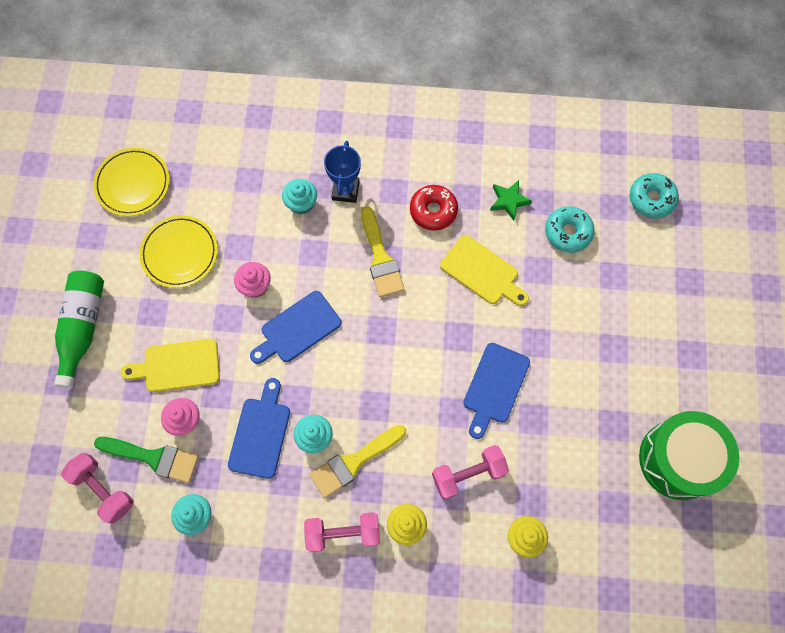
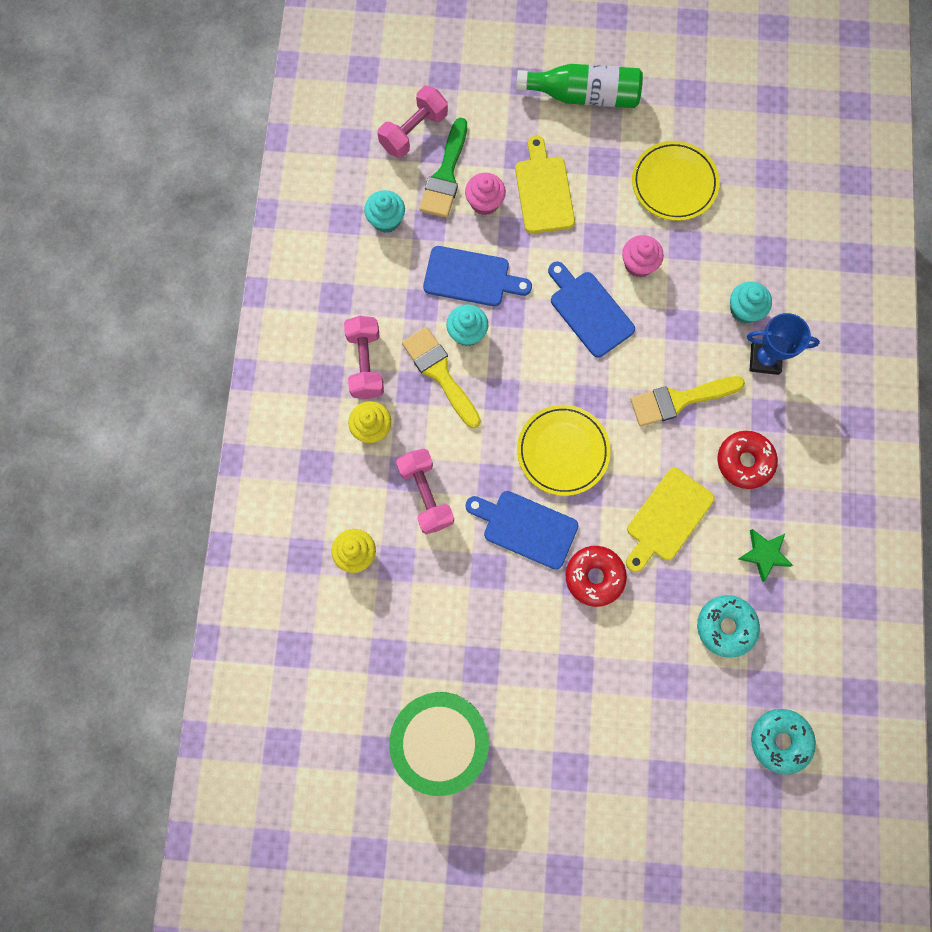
camera: 90 degrees right, 5 degrees up
(133, 184) = (756, 129): yellow plate -> yellow plate (563, 451)
(534, 331) = (594, 577): none -> red donut

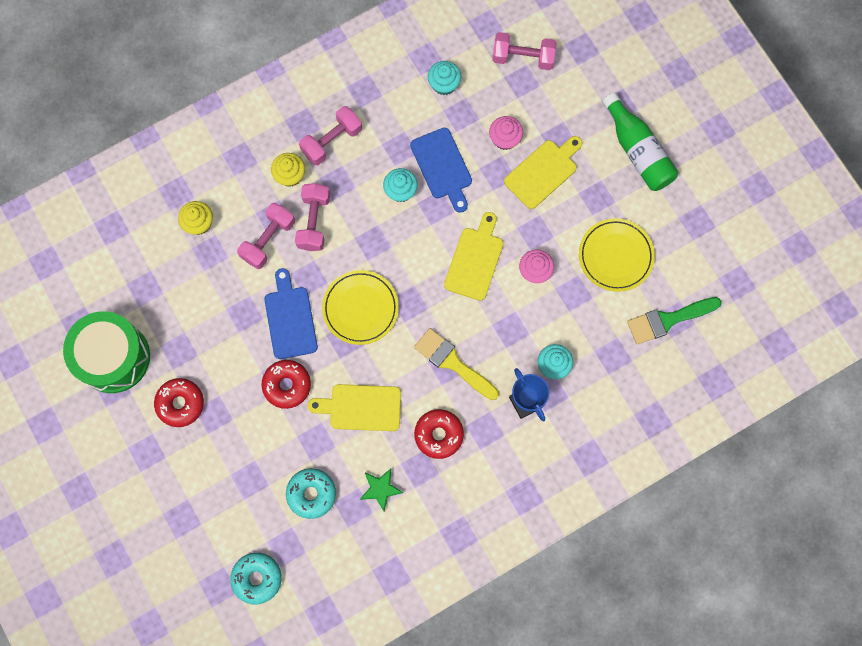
camera: 55 degrees right, 0 degrees up
(439, 437) = (314, 222): none -> pink dumbbell
(440, 373) = (359, 192): yellow brush -> none
(445, 175) = (506, 100): green brush -> green brush (668, 320)
(540, 700) = (180, 403): none -> red donut
(589, 311) = (475, 260): blue cutting board -> yellow cutting board

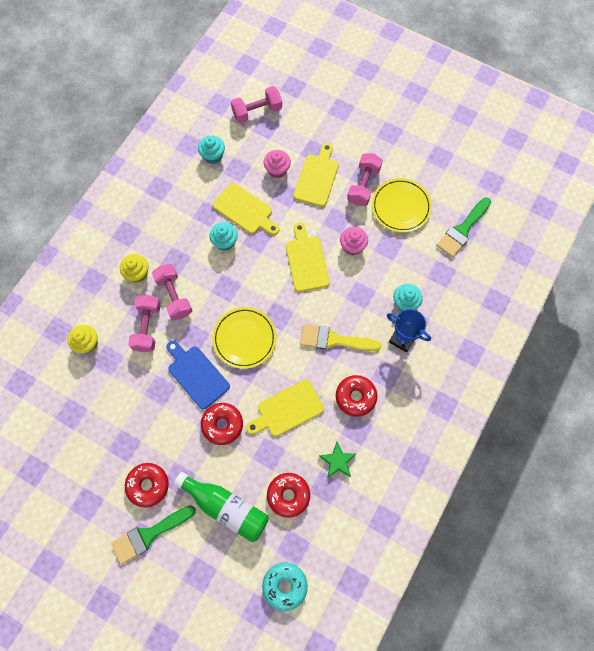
camera: 30 degrees left, 5 degrees down
(113, 357) = (74, 479): green drum -> none
(155, 452) = (149, 534): none -> green brush
(311, 494) = (288, 495): turquoise donut -> red donut
(332, 141) = (155, 234): pink dumbbell -> pink dumbbell (363, 185)
(442, 167) = (245, 210): blue cutting board -> yellow cutting board
(638, 151) = (372, 132): green bottle -> green bottle (226, 507)

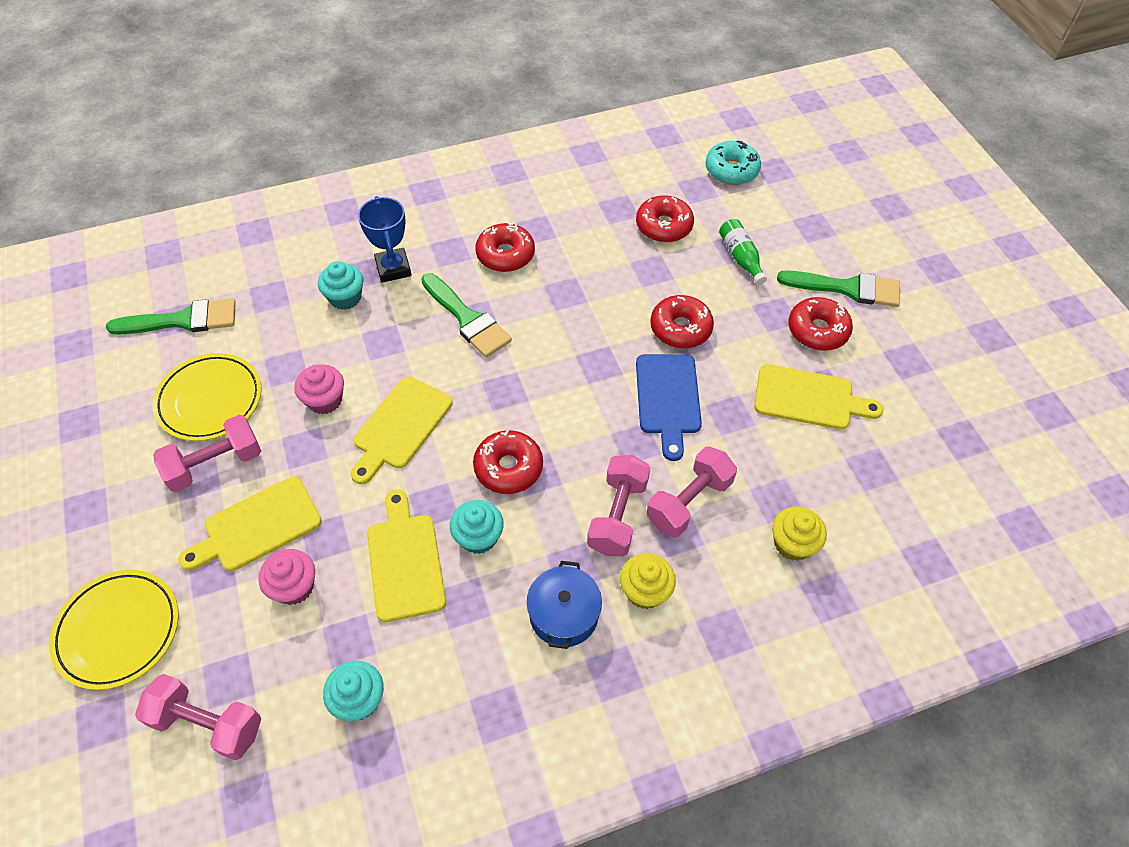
camera: 140 degrees left, 15 degrees down
(163, 239) = (564, 614): none -> blue pot
(226, 507) = (740, 257): green bottle -> green bottle, size x0.57
(240, 280) = (508, 467): none -> red donut
(244, 338) = (571, 395): yellow plate -> yellow plate (118, 631)
(287, 409) = (592, 293): yellow cutting board -> yellow cutting board (809, 398)
(334, 340) = (467, 319): yellow brush -> green brush
(337, 461) = (584, 219): green star -> none

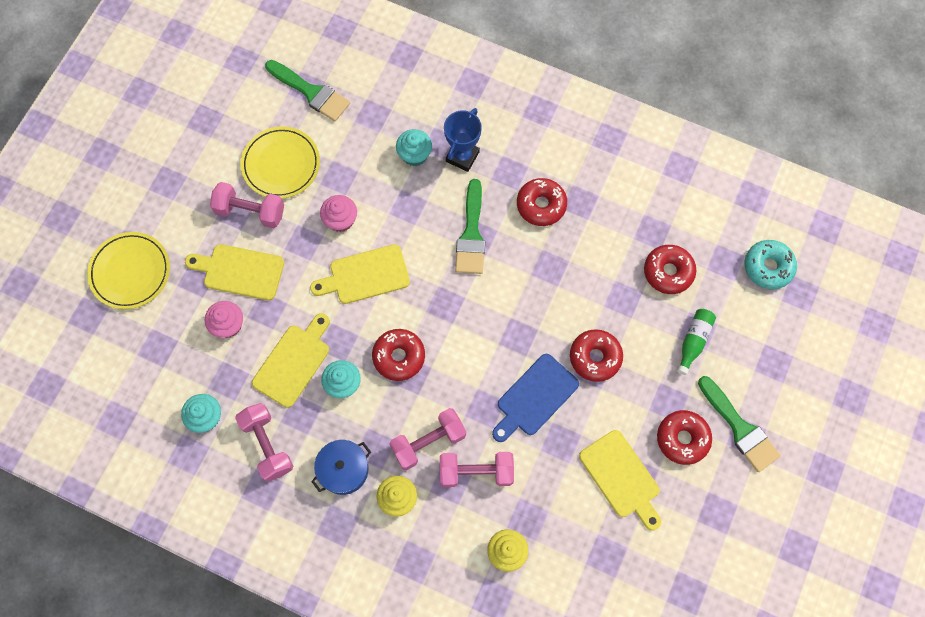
camera: 45 degrees right, 15 degrees up
(208, 723) = (131, 362): pink dumbbell -> pink dumbbell (267, 445)

